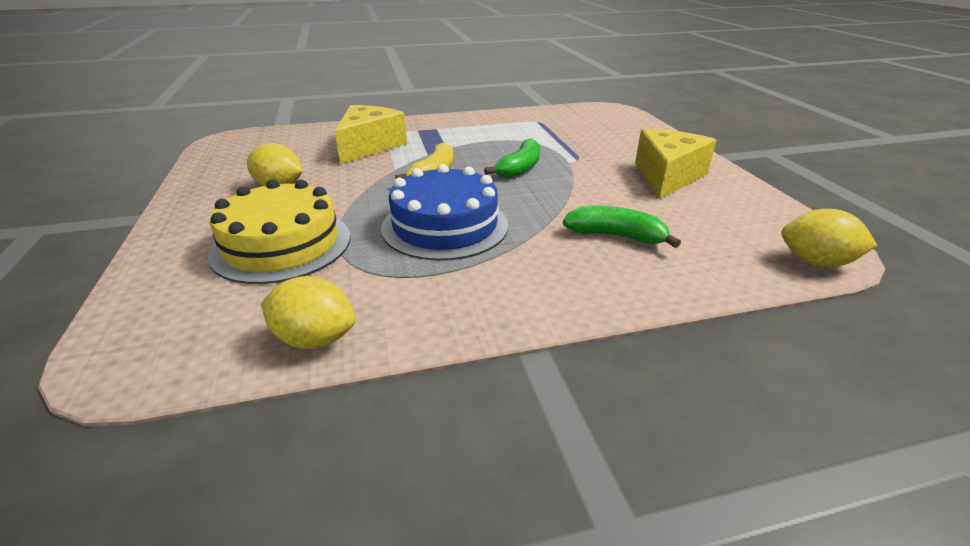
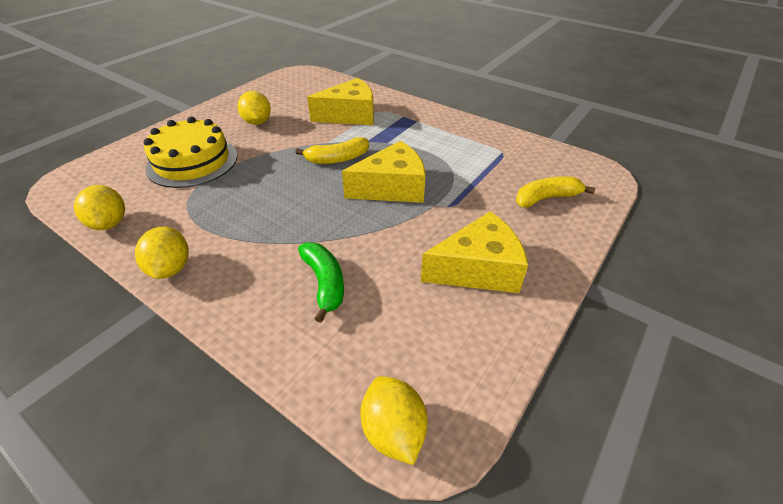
camera: 50 degrees right, 10 degrees up
(445, 226) = (265, 201): blue cake -> none
(485, 313) = (170, 268): none -> yellow lemon
(519, 168) = (392, 188): green banana -> yellow cheese
(615, 130) = (546, 198): none -> yellow banana

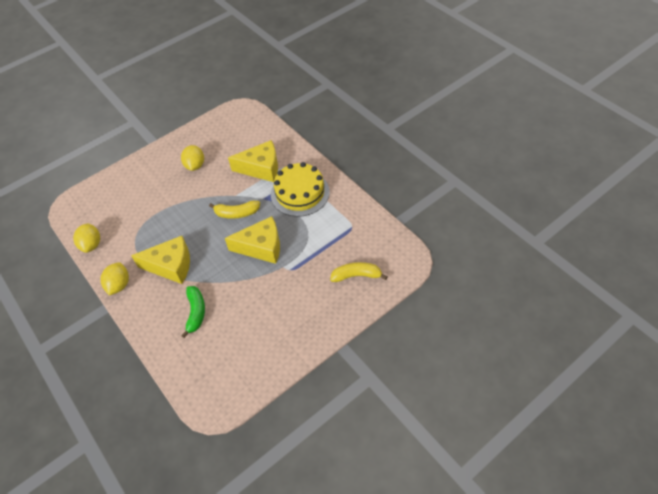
camera: 20 degrees right, 10 degrees up
(192, 162) = (145, 199): yellow cake -> yellow cake (300, 193)
(393, 431) = (199, 401): yellow lemon -> none
(478, 269) = (283, 321): yellow cheese -> yellow cheese (171, 266)

